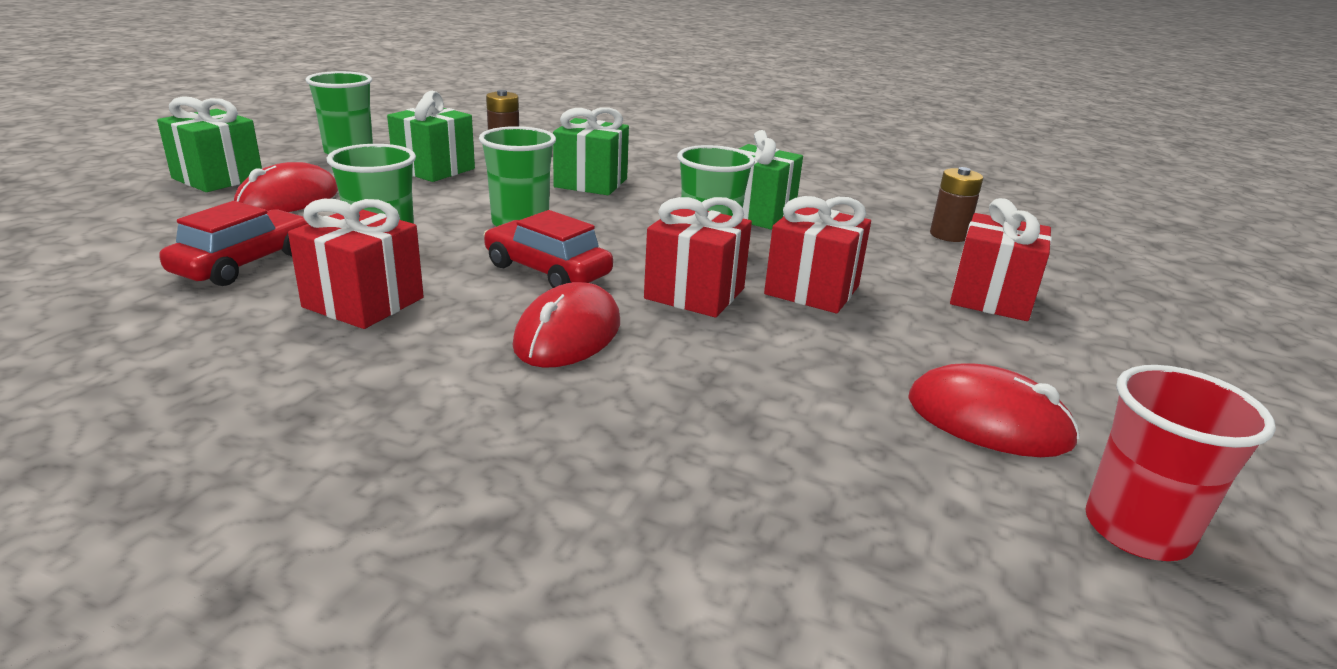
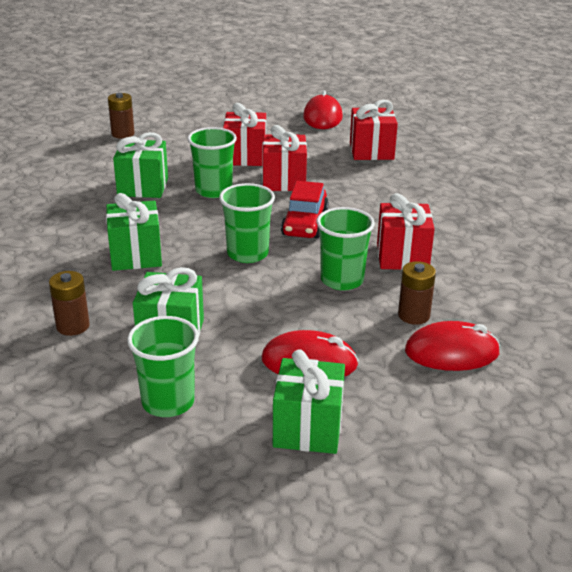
camera: 115 degrees left, 5 degrees up
(244, 263) = (413, 315): red car -> brown battery
(568, 334) = (362, 198): red mouse -> red mouse (451, 352)
(991, 298) = (206, 121): red gift -> red gift (371, 151)
(1136, 530) = (359, 98): red cup -> none

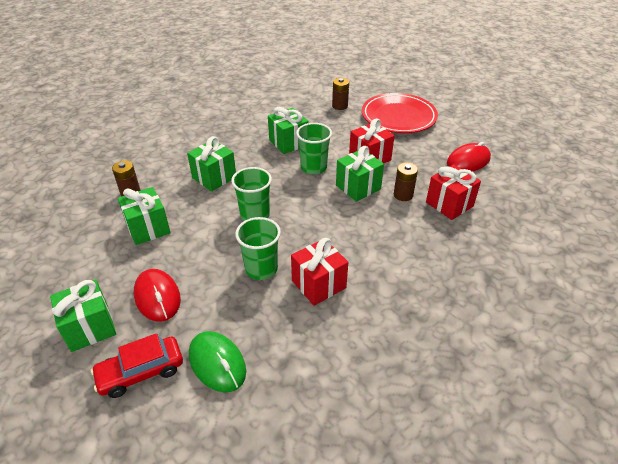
camera: 55 degrees right, 10 degrees up
(168, 402) = (84, 259): green cup -> none
(199, 115) = (398, 117): none -> red plate
(284, 181) = (358, 187): red gift -> green gift
(305, 223) = (315, 220): red car -> red car (141, 372)
(413, 315) = (248, 323): brown battery -> brown battery (403, 195)
(451, 352) = (217, 363): red mouse -> green mouse

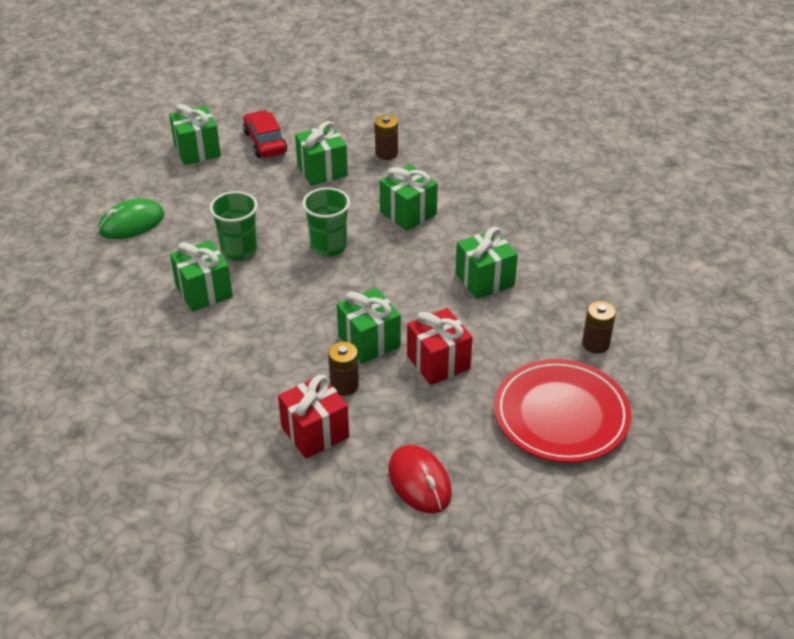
camera: 95 degrees right, 0 degrees up
(141, 372) = (139, 182): red car -> red car (265, 142)
(157, 297) = (221, 184): red mouse -> none
(313, 167) = (420, 301): green cup -> none
(318, 284) = (204, 291): red gift -> green gift

